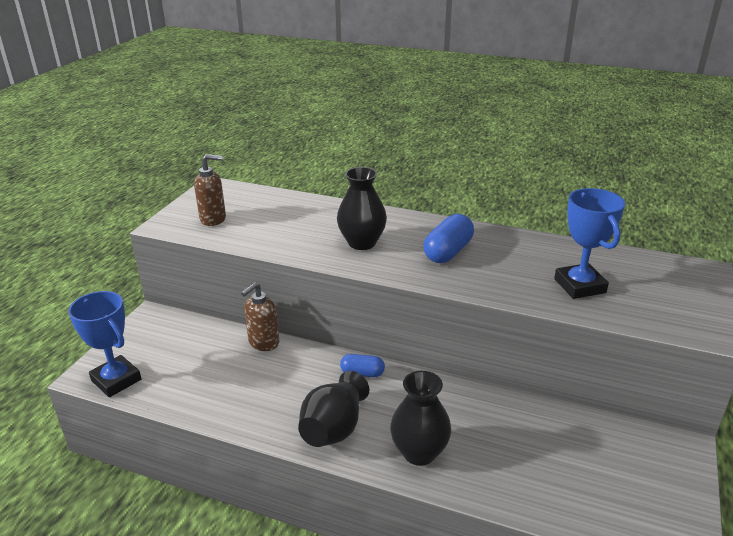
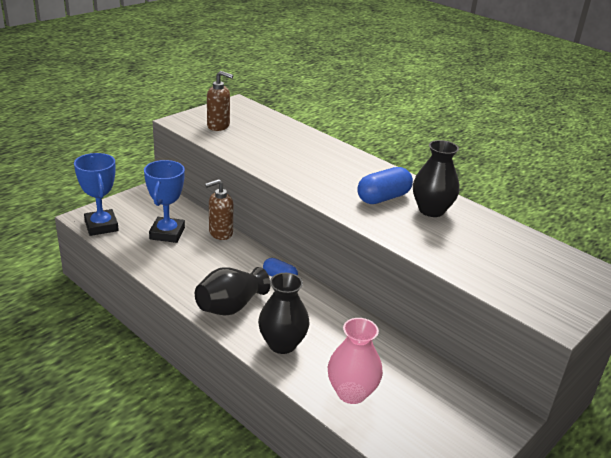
camera: 20 degrees right, 0 degrees up
(362, 243) = (318, 172): black vase -> black vase (431, 210)
(527, 481) = (351, 392): none -> pink vase
(579, 286) = (474, 253): blue trophy -> blue trophy (167, 233)

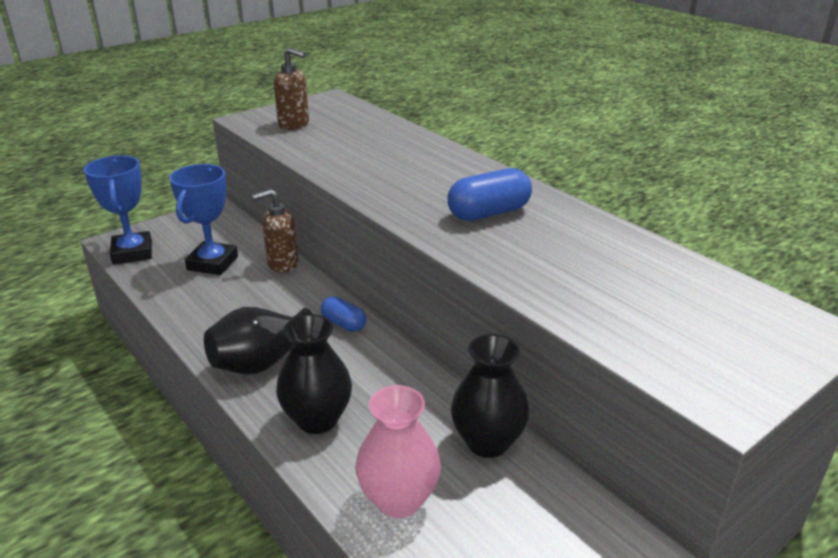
camera: 10 degrees right, 0 degrees up
(431, 210) = (556, 230): black vase -> black vase (487, 442)

